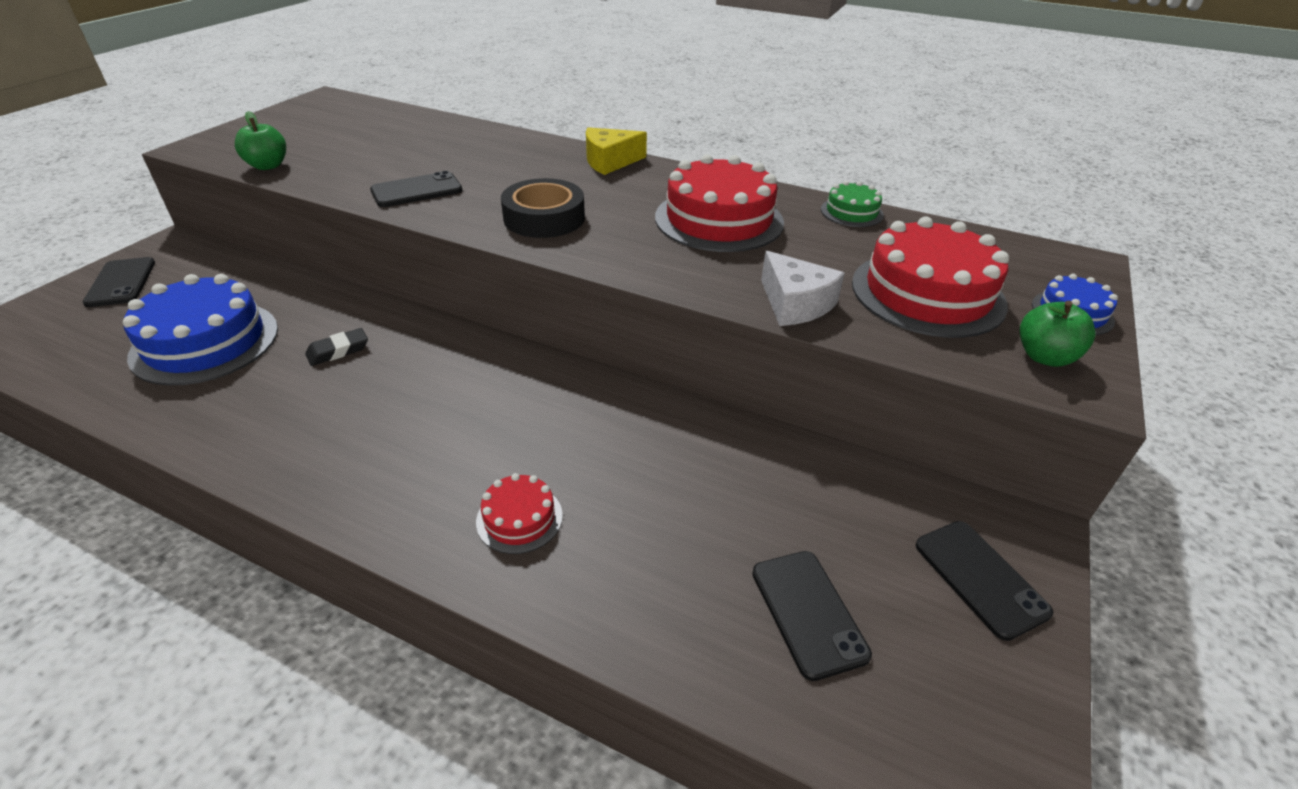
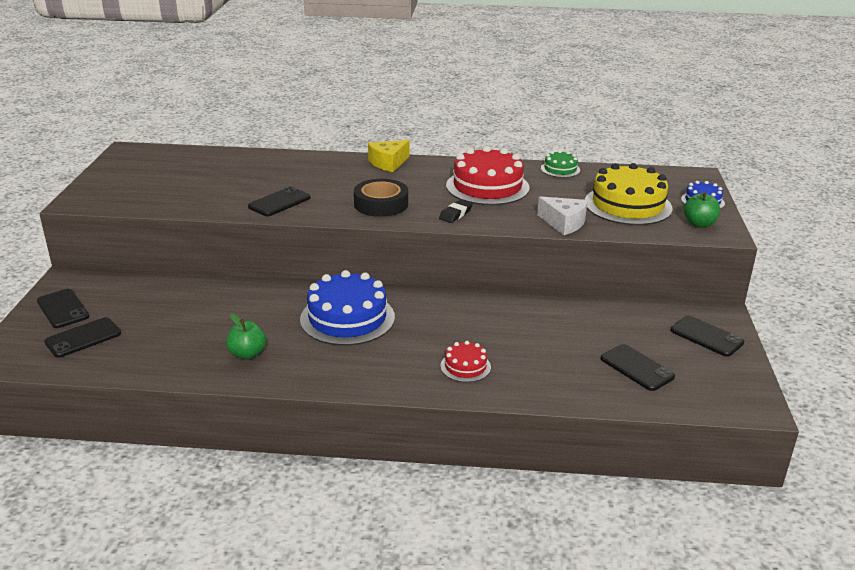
camera: 20 degrees left, 10 degrees down
(97, 328) = (83, 338): none -> black phone
(205, 342) = (175, 329): blue cake -> blue cake (347, 318)
(268, 166) = (152, 204): green apple -> green apple (247, 354)
(338, 351) = (274, 315): black eraser -> black eraser (455, 214)
(927, 293) = (628, 205): red cake -> yellow cake

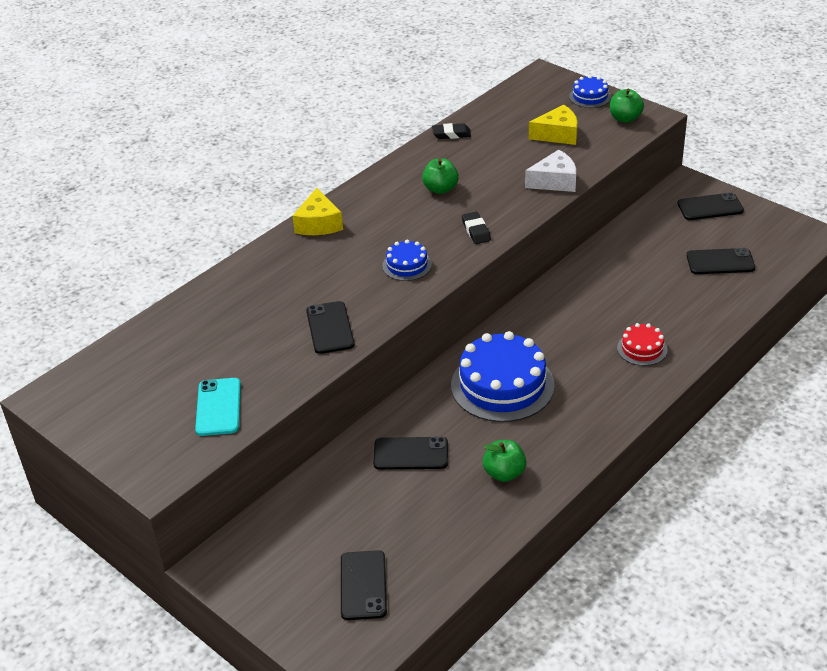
camera: 50 degrees left, 10 degrees up
(62, 309) = (283, 587): black phone -> black phone (411, 454)
(162, 196) = (218, 407): none -> turquoise phone
(381, 204) = (407, 265): black tape -> blue cake
(487, 187) = (440, 189): red cake -> green apple
(560, 169) = (451, 134): green cake -> black eraser
(628, 205) = (557, 134): yellow cake -> yellow cheese

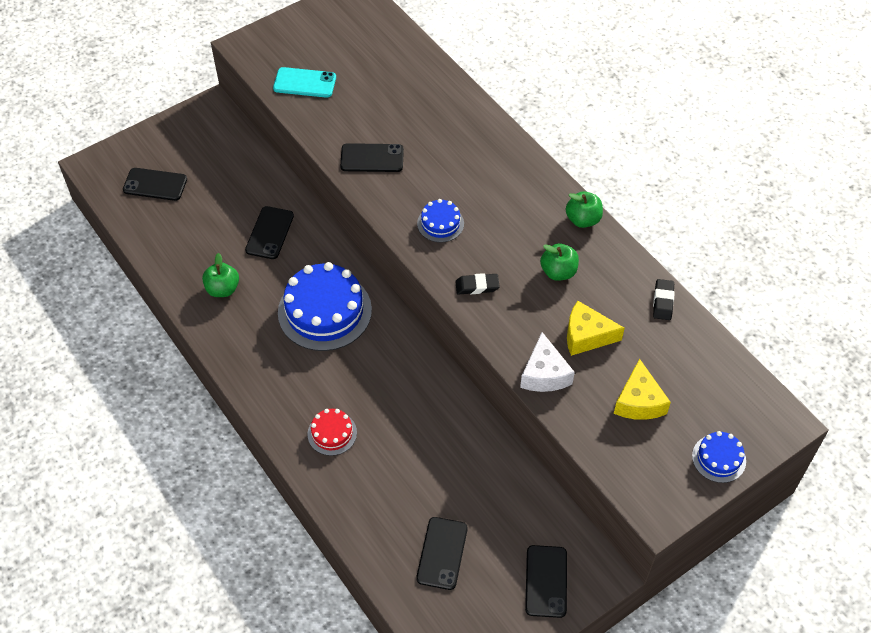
camera: 100 degrees right, 15 degrees up
(319, 224) = (527, 169): yellow cheese -> yellow cheese (586, 336)
(625, 118) = (659, 481): green apple -> green apple (583, 219)

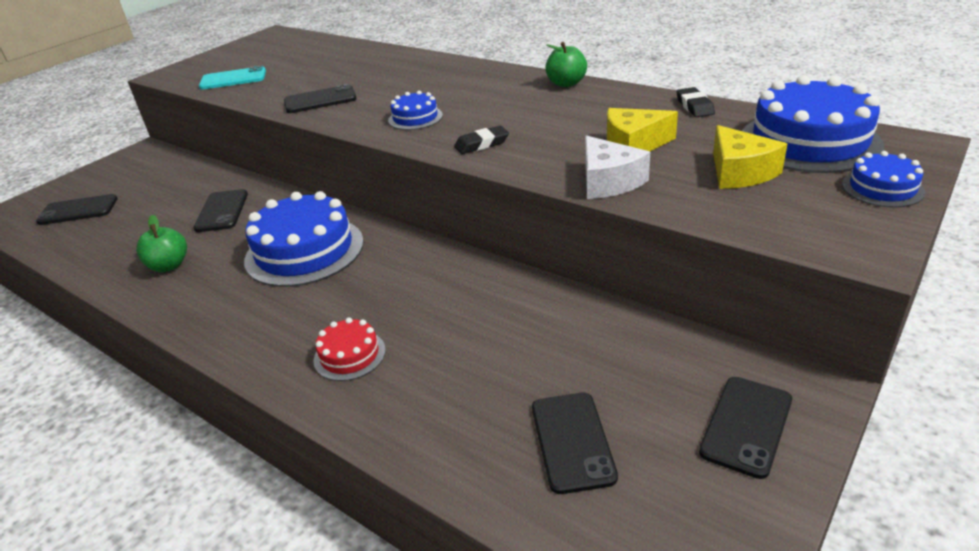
camera: 15 degrees left, 20 degrees down
(546, 581) = (746, 425): black phone -> black phone turned 45 degrees clockwise
(558, 272) = (566, 115): green apple -> none
(713, 385) = (809, 141): none -> blue cake

